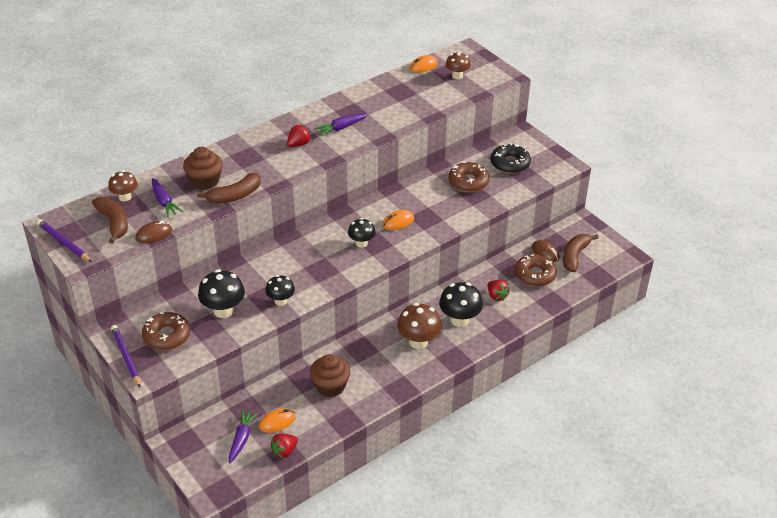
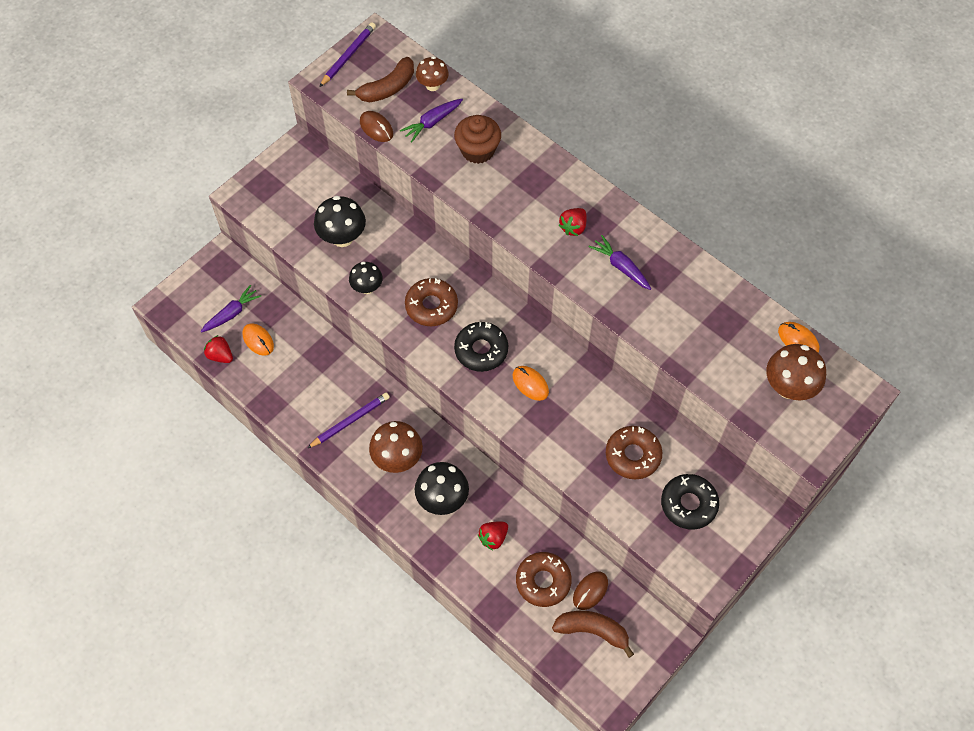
camera: 80 degrees right, 20 degrees up
(126, 357) = (263, 171): purple pencil -> purple pencil (350, 421)
(166, 336) = (297, 197): brown donut -> brown donut (431, 306)
(235, 196) = (458, 185): brown banana -> none
(241, 439) = (231, 313): purple carrot -> purple carrot turned 45 degrees counterclockwise
(298, 144) = (573, 227): red strawberry -> red strawberry turned 90 degrees clockwise
(330, 386) = (315, 380): brown cupcake -> none
(361, 243) = (481, 350): black mushroom -> black donut
(457, 76) = (789, 387): brown mushroom -> brown mushroom, size x1.56

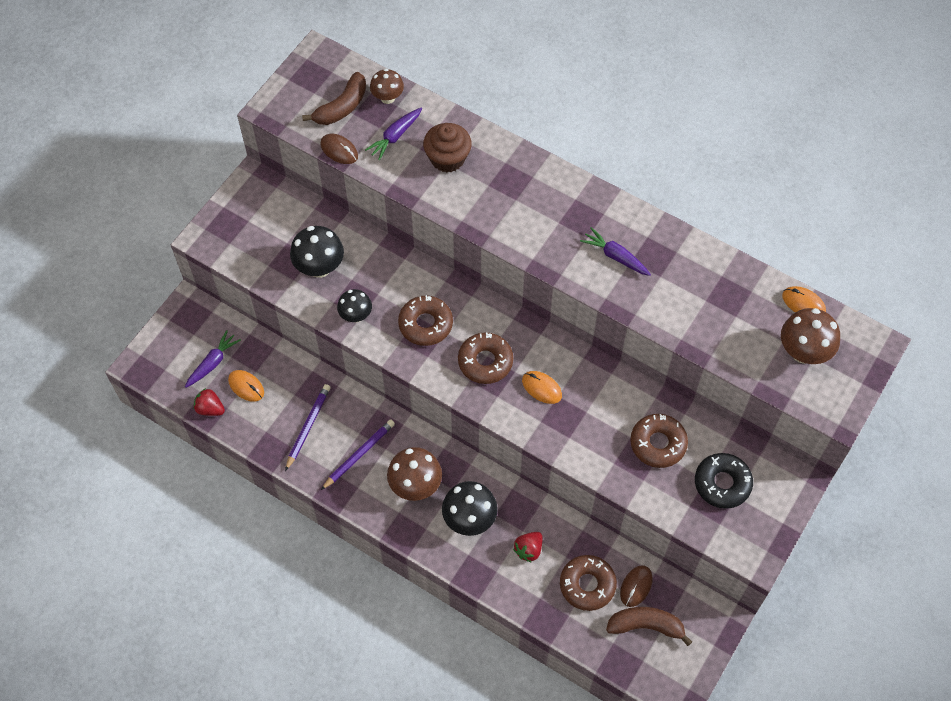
camera: 10 degrees left, 0 degrees up
(348, 56) = (294, 79): purple pencil -> purple pencil (308, 426)
(481, 350) = (485, 362): black donut -> brown donut
(573, 227) = (560, 223): red strawberry -> none

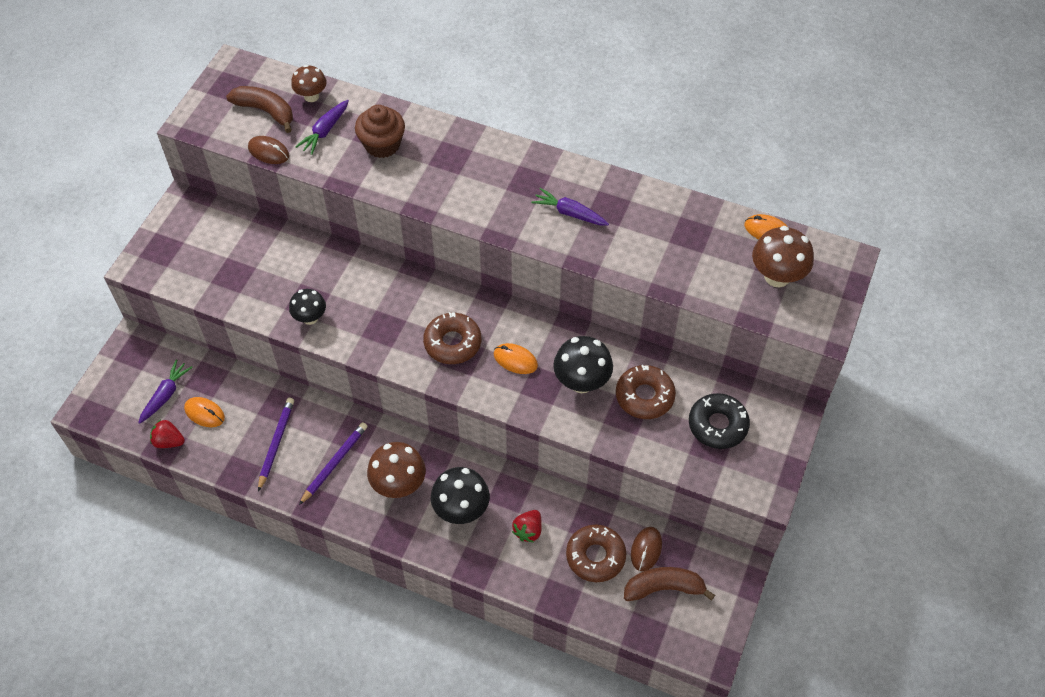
camera: 10 degrees left, 5 degrees down
(319, 267) = (265, 276): black mushroom -> black mushroom (581, 382)
(342, 107) = (266, 111): brown banana -> brown banana turned 90 degrees counterclockwise
(425, 324) = (384, 316): brown donut -> none

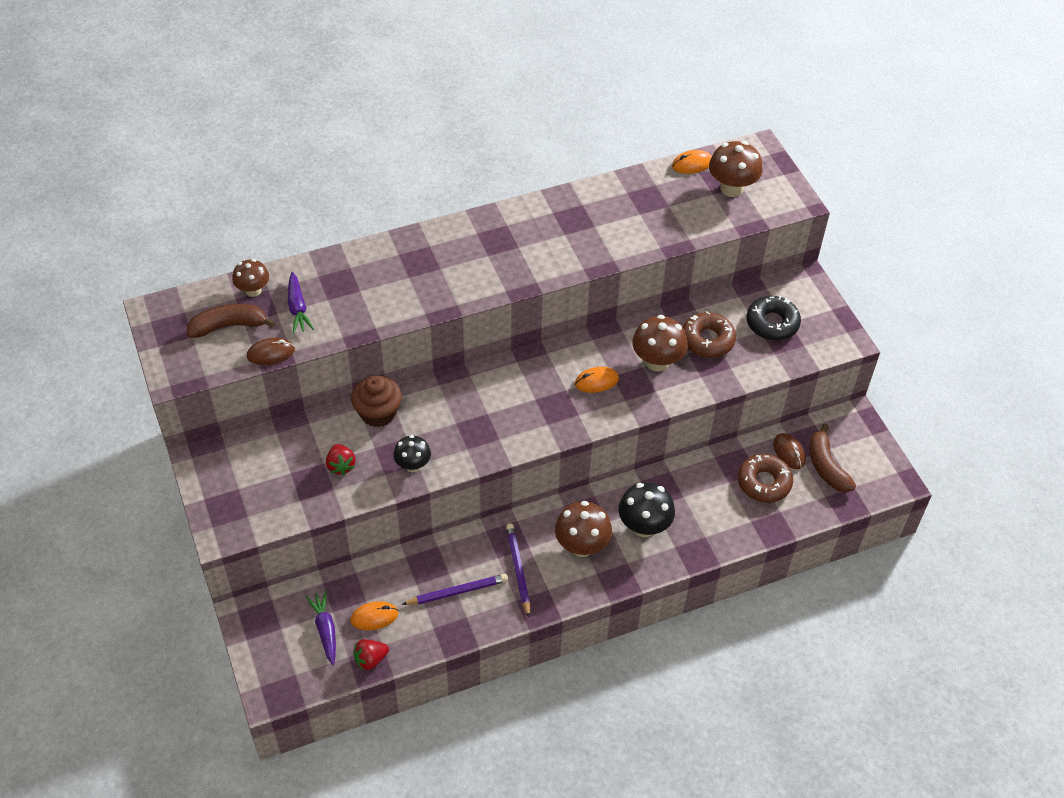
camera: 45 degrees left, 5 degrees down
(276, 443) = (458, 592): purple pencil -> purple pencil turned 105 degrees clockwise
(382, 145) = (356, 287): brown cupcake -> brown cupcake (378, 413)
(452, 343) = (539, 403): brown donut -> none
(528, 531) = (703, 502): red strawberry -> red strawberry (341, 466)
(570, 213) = (552, 241): purple carrot -> none
(581, 382) = (657, 362): black mushroom -> brown mushroom
(664, 588) = (826, 466): brown banana -> brown banana turned 60 degrees counterclockwise

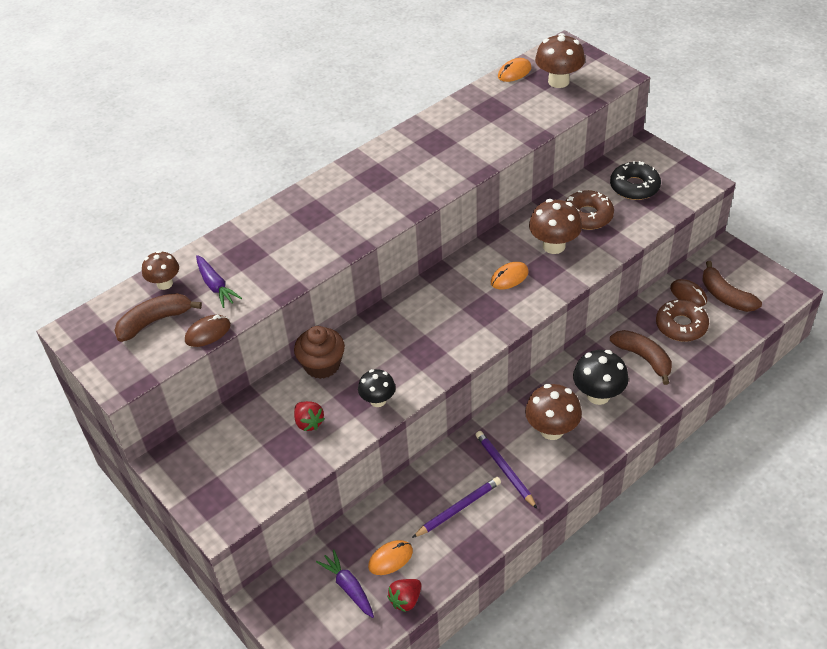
camera: 15 degrees left, 5 degrees down
(708, 504) = (643, 358): none -> brown banana

